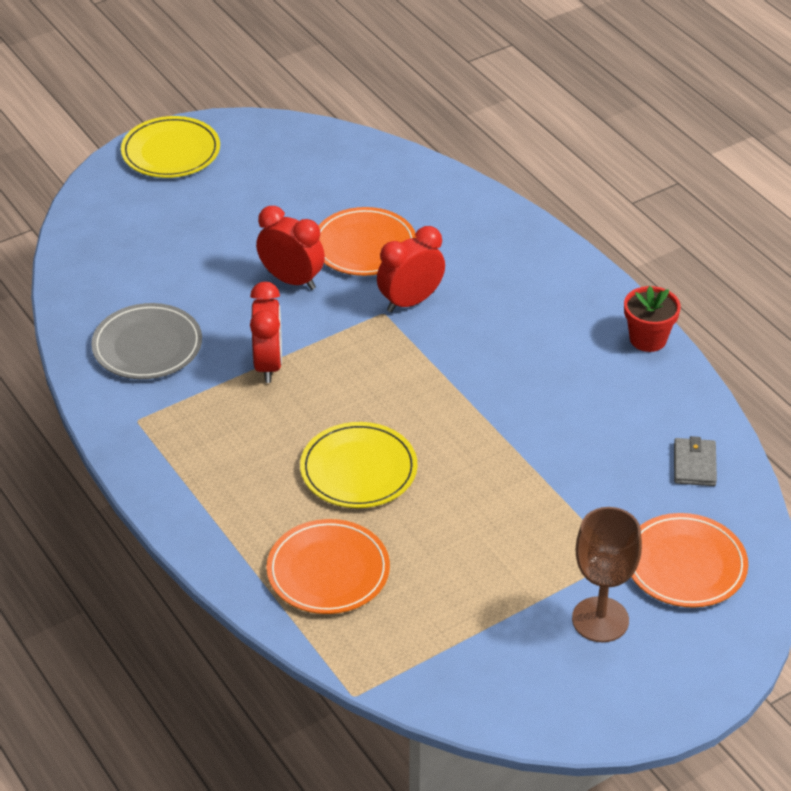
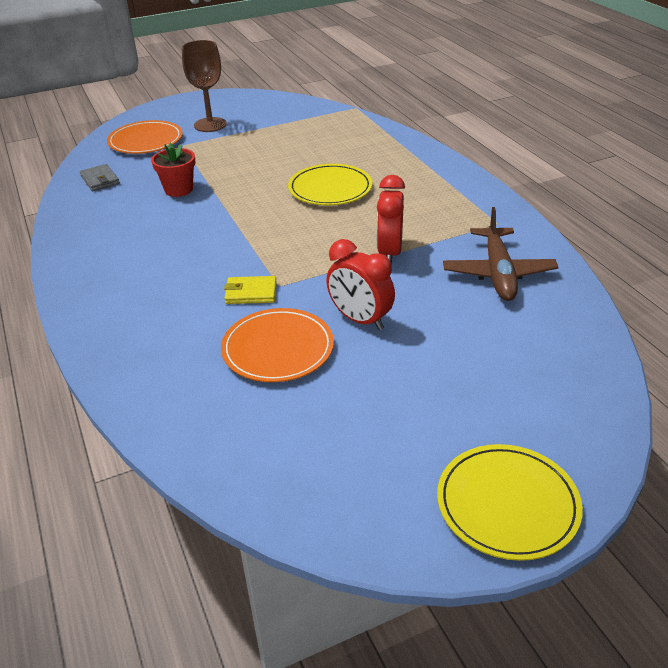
camera: 170 degrees left, 5 degrees down
(147, 346) = (498, 273): grey plate -> brown plane
(328, 571) = (361, 147): orange plate -> none
(410, 301) = (251, 293): red clock -> yellow wallet
(648, 339) = (66, 251): red flower pot -> red flower pot (178, 189)
(694, 465) = (100, 180): grey wallet -> grey wallet turned 45 degrees counterclockwise

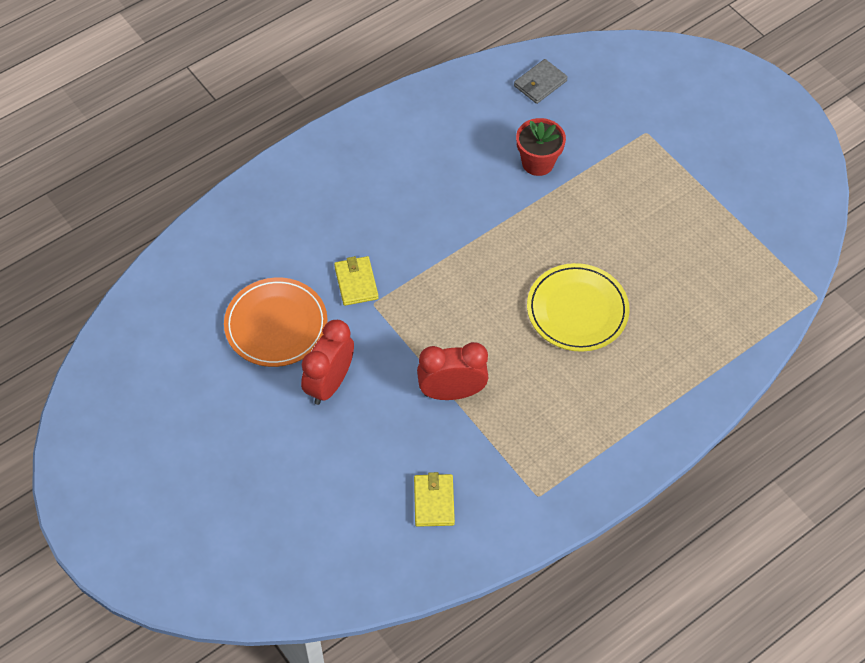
camera: 75 degrees right, 20 degrees up
(146, 141) = (645, 92): orange plate -> none
(210, 125) = (710, 144): brown goblet -> none
(498, 273) = (434, 501): brown plane -> yellow wallet
(507, 504) = (115, 522): yellow plate -> none

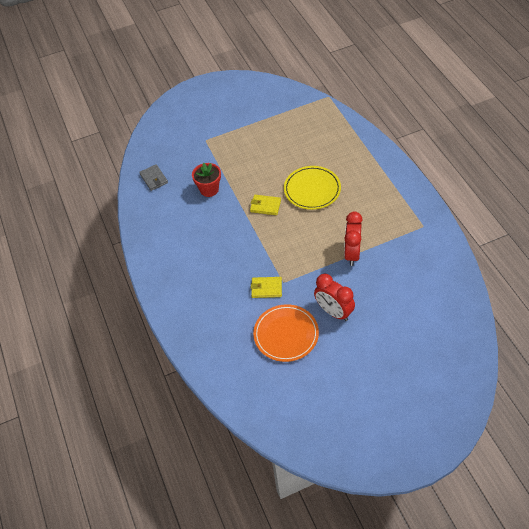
camera: 70 degrees left, 5 degrees down
(434, 501) = (420, 272): yellow wallet -> yellow wallet (265, 206)

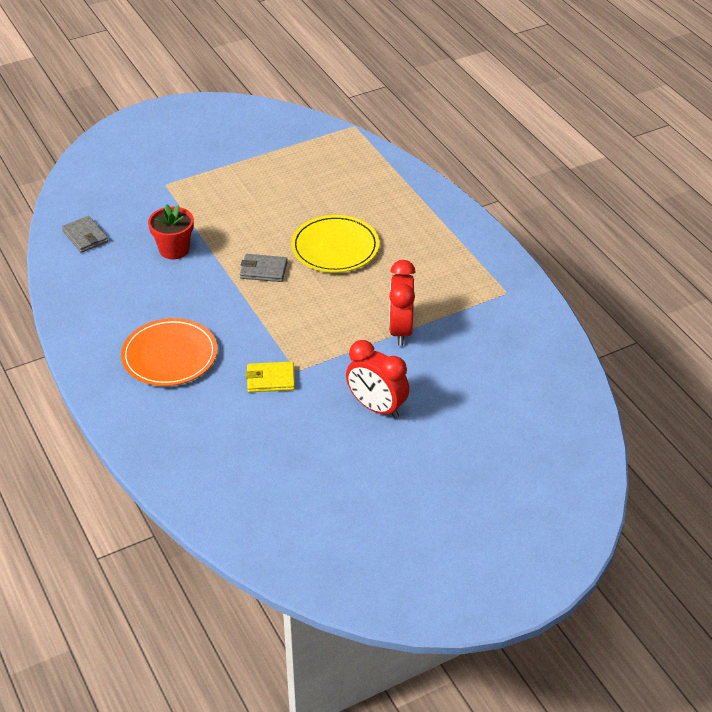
camera: 10 degrees left, 10 degrees down
(265, 206) = (263, 270): yellow wallet -> grey wallet
(286, 334) = (304, 440): orange plate -> orange plate (170, 356)

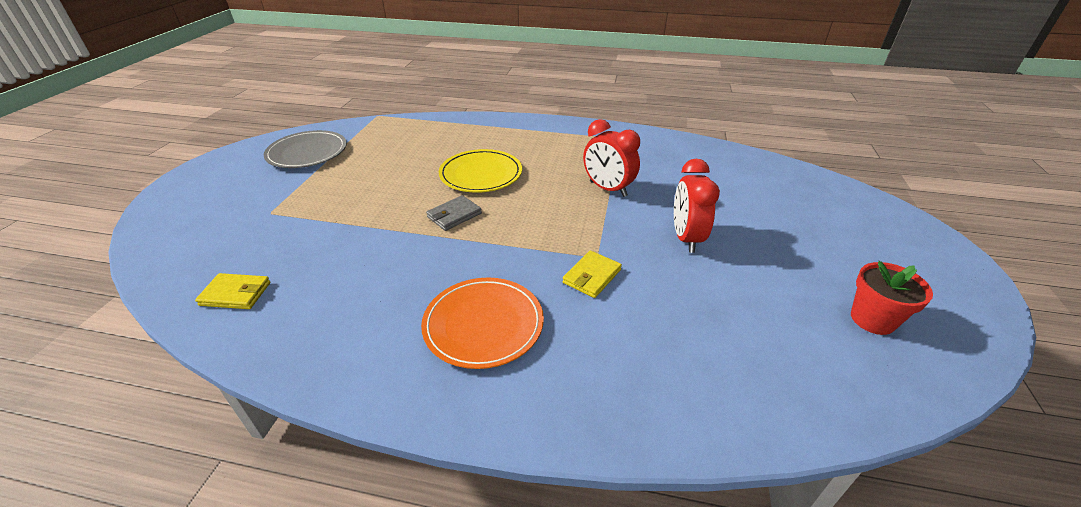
camera: 50 degrees left, 5 degrees down
(85, 236) = (236, 294): grey wallet -> yellow wallet
(174, 249) = (352, 248): red flower pot -> red flower pot (872, 319)
(252, 138) = (307, 153): none -> grey plate
(376, 407) = (686, 238): red clock -> red clock turned 105 degrees clockwise

